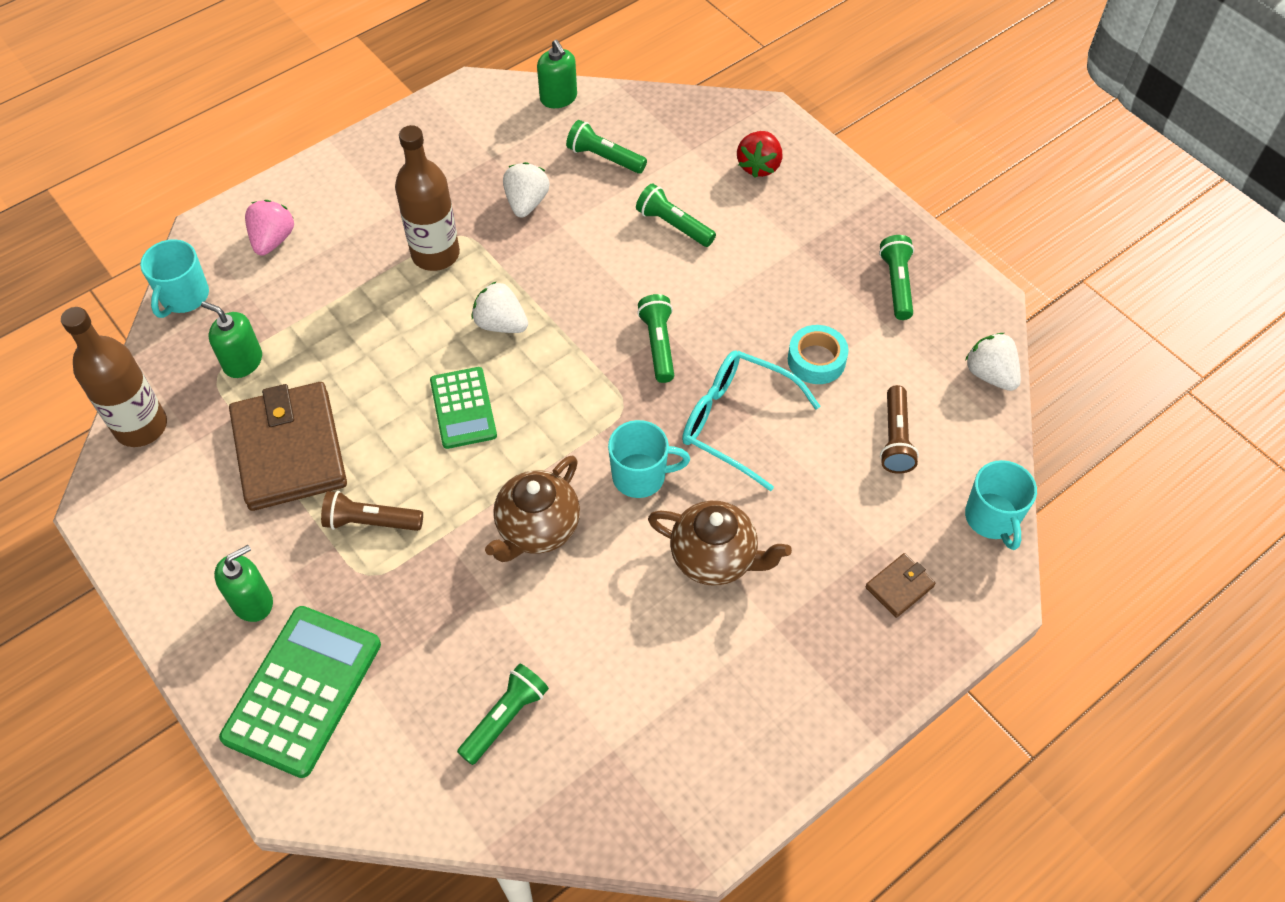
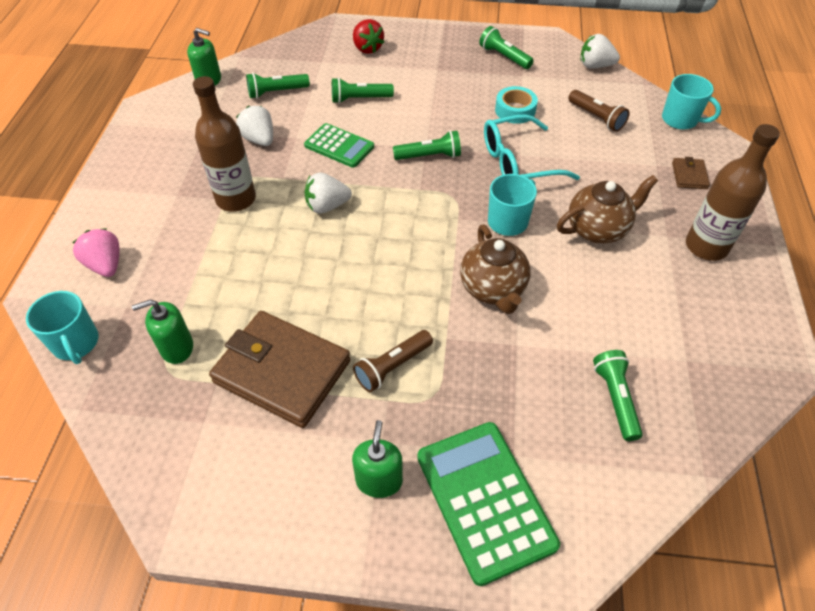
camera: 45 degrees left, 5 degrees down
(141, 426) = (146, 447): brown bottle -> brown bottle (706, 246)
(463, 408) = (364, 263): green calculator -> green calculator (339, 146)
(658, 345) = (429, 156): green flashlight -> green flashlight turned 135 degrees clockwise

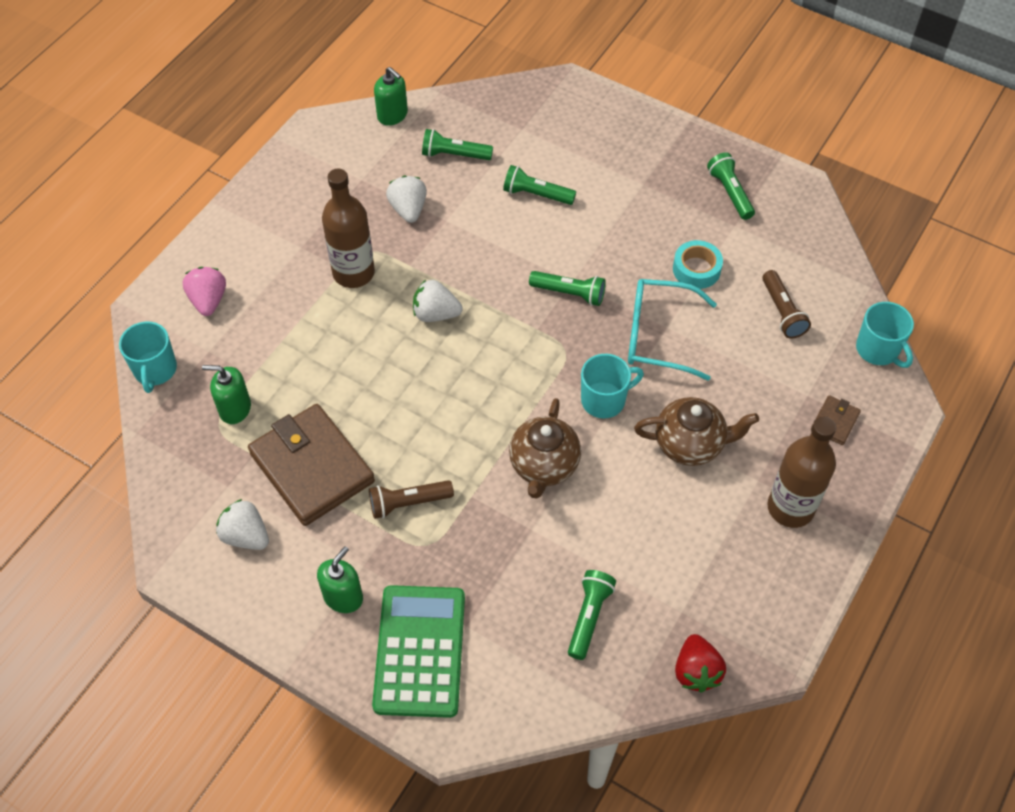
camera: 25 degrees right, 5 degrees up
(339, 146) = (484, 247): green calculator -> none
(367, 48) = (581, 128): red strawberry -> red strawberry (696, 671)
(595, 66) = (829, 242): white strawberry -> white strawberry (246, 536)

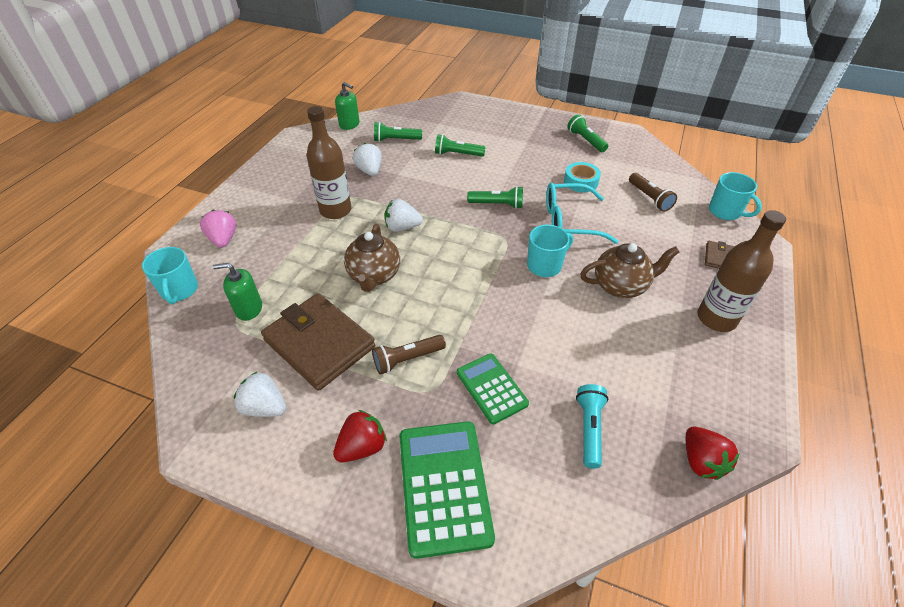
camera: 10 degrees left, 10 degrees down
(343, 597) = (362, 447): green soap dispenser -> red strawberry
(495, 553) = (491, 388): none -> green calculator
(544, 466) = (513, 316): brown teapot -> brown teapot (374, 276)
(589, 617) = (589, 429): green flashlight -> turquoise flashlight

